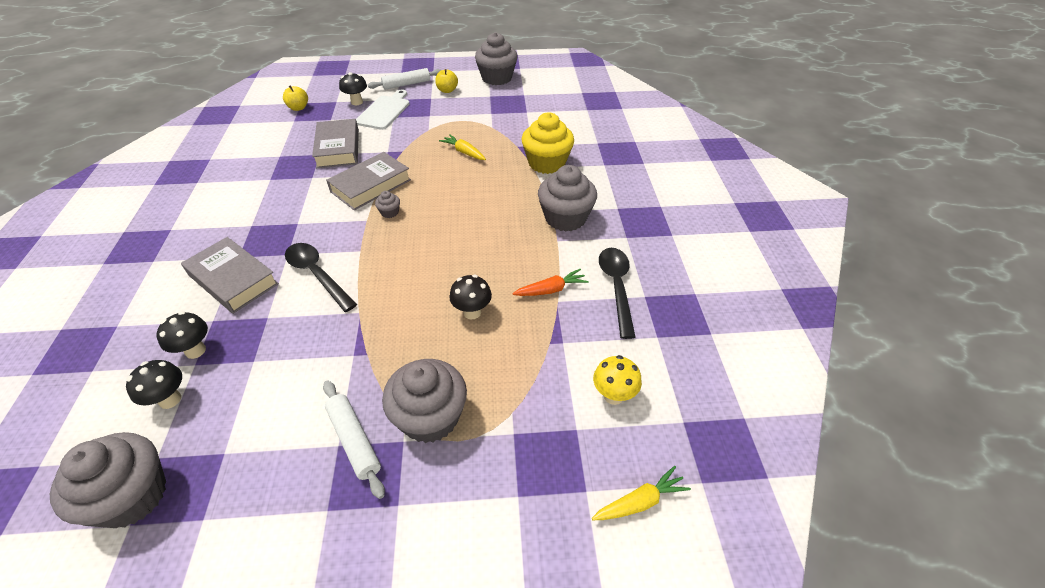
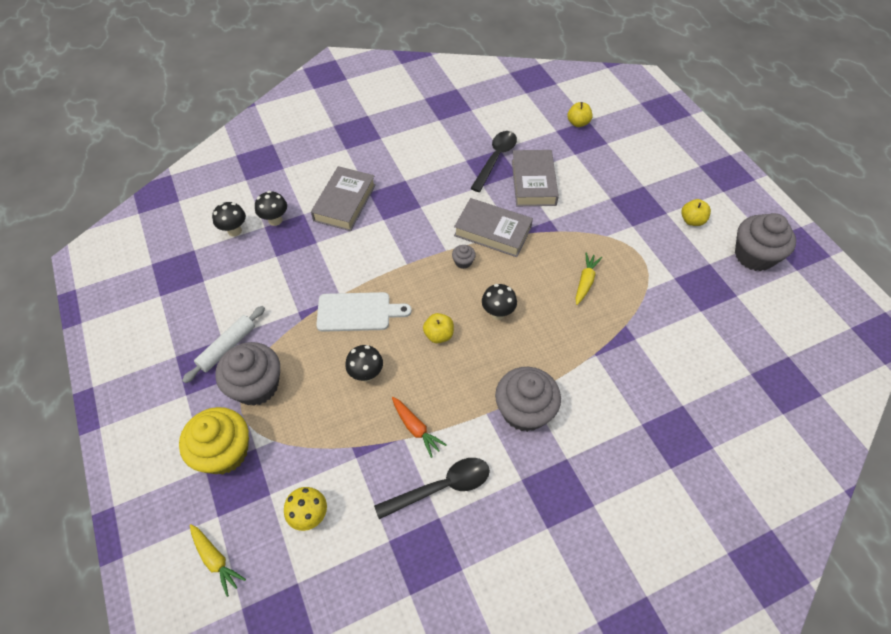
camera: 70 degrees right, 10 degrees up
(132, 496) = (168, 254): grey cupcake -> none
(317, 274) = (369, 249): black spoon -> black spoon (496, 159)
(338, 148) = (533, 182): grey book -> grey book turned 60 degrees counterclockwise
(357, 102) = (616, 158): black mushroom -> black mushroom (497, 313)
(384, 111) = (615, 187): white cutting board -> white cutting board (357, 312)
(406, 84) = (678, 181): white rolling pin -> none
(459, 249) = (439, 335): none -> yellow apple
(546, 163) = (610, 364): yellow cupcake -> yellow cupcake (224, 452)

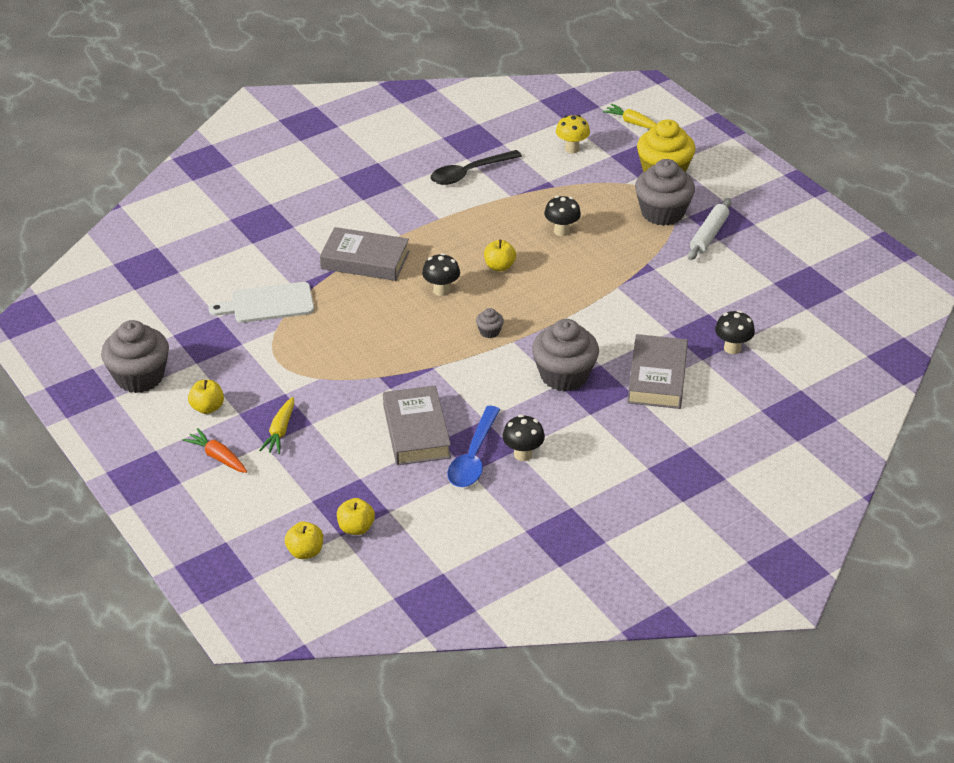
camera: 170 degrees right, 15 degrees down
(234, 231) = (773, 332): black mushroom -> black mushroom (523, 454)
(357, 312) = (591, 275): white cutting board -> white cutting board (268, 304)
(416, 428) = (501, 202): orange carrot -> orange carrot (217, 457)
(492, 231) = (461, 367): grey book -> grey book (365, 260)
(496, 159) = (473, 457): black spoon -> blue spoon
(524, 411) = (404, 223): grey cupcake -> grey cupcake (564, 375)
(585, 281) = (345, 329): yellow carrot -> yellow carrot (280, 431)
(610, 113) = (305, 551): none -> yellow apple

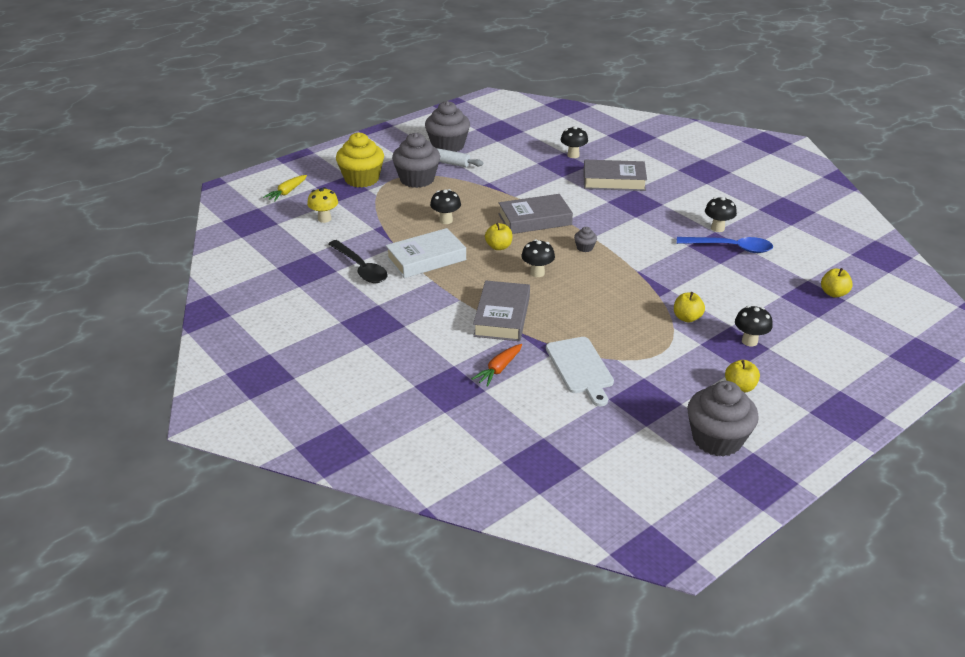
camera: 95 degrees left, 5 degrees down
(217, 457) = (798, 372): orange carrot -> orange carrot (498, 369)
(280, 431) = (749, 341): yellow carrot -> black mushroom
(305, 551) = (872, 314): yellow apple -> yellow apple (687, 318)
(416, 431) = (715, 274): grey book -> grey book (535, 219)
(481, 215) = (426, 259): none -> white book
(564, 375) = (625, 215): grey cupcake -> grey cupcake (448, 146)

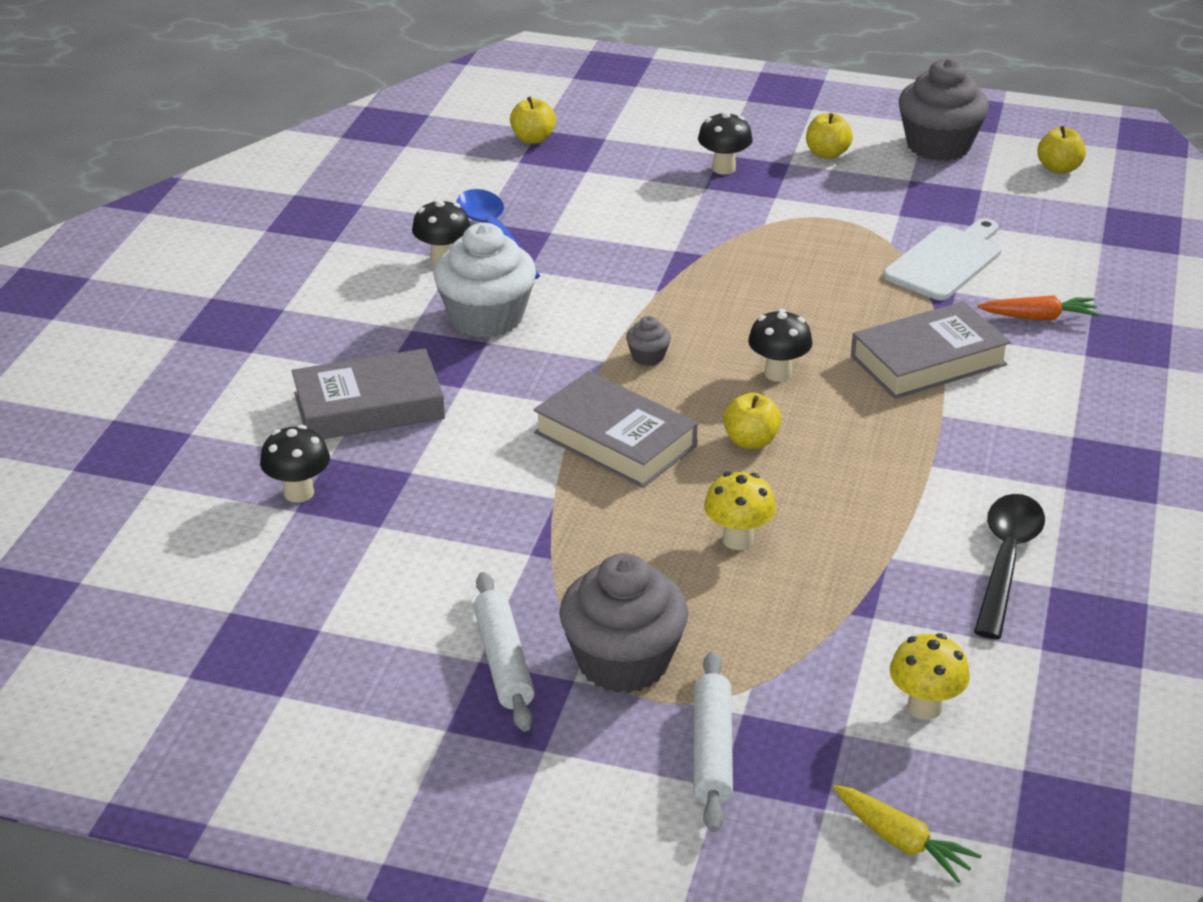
camera: 125 degrees left, 0 degrees up
(287, 192) = (902, 841): yellow carrot -> yellow carrot turned 45 degrees clockwise
(362, 179) = (712, 751): yellow cupcake -> white rolling pin
(426, 259) = (884, 501): white book -> none
(446, 220) = (738, 540): black mushroom -> yellow mushroom
(448, 146) = (416, 696): grey cupcake -> none
(614, 180) = (369, 406): grey book -> grey book turned 75 degrees counterclockwise
(655, 222) = (486, 317): none -> white cupcake
(687, 318) = (729, 220): yellow apple -> yellow apple (1058, 168)

